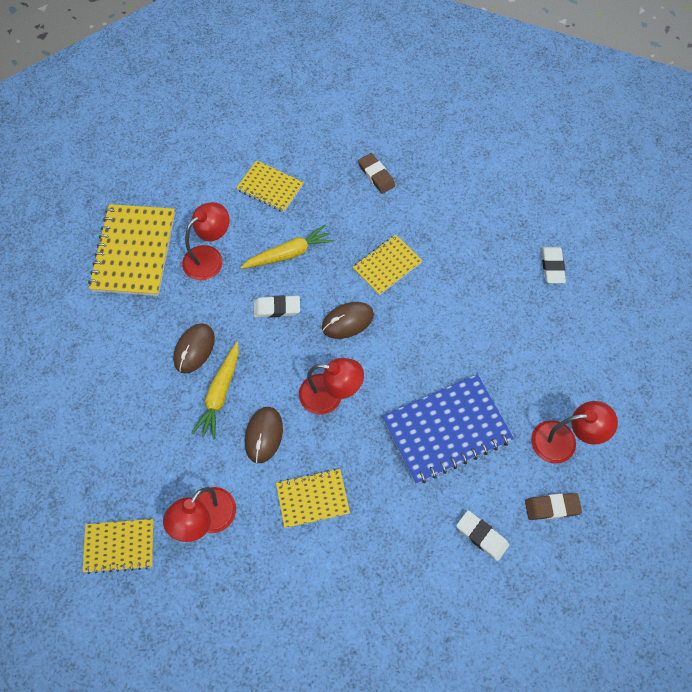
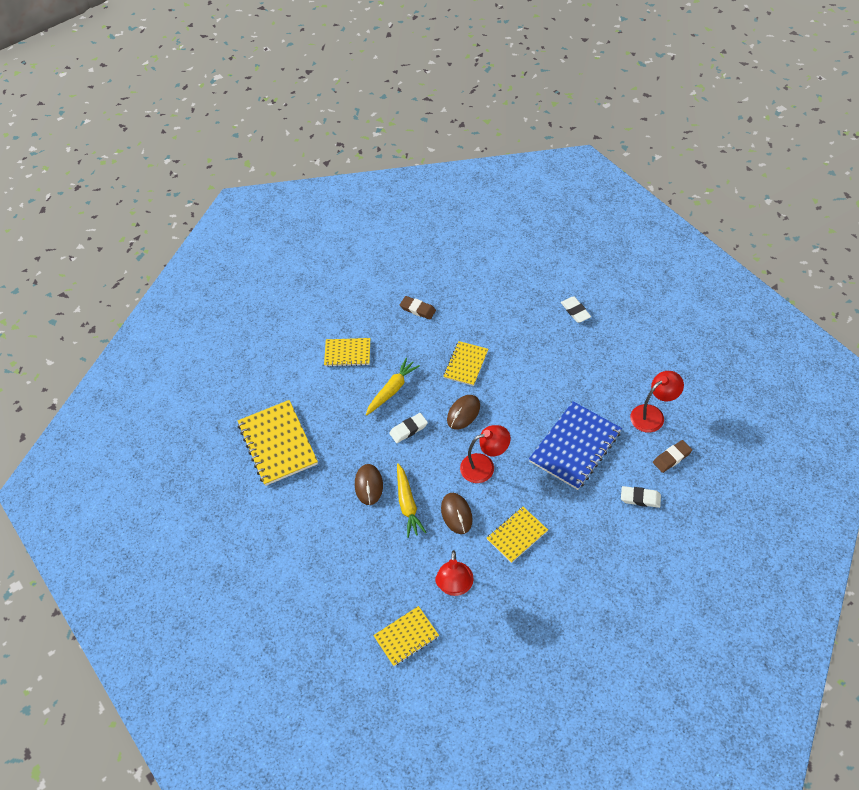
camera: 25 degrees left, 10 degrees down
(209, 257) = (336, 420): red lamp -> none

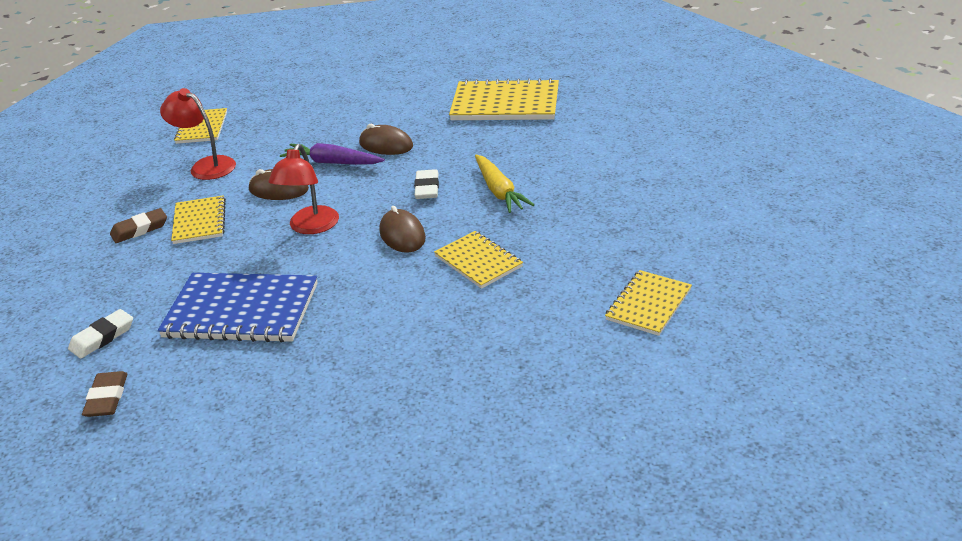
camera: 120 degrees right, 20 degrees down
(347, 353) = (594, 173): yellow notebook -> yellow notebook (648, 305)
(407, 504) = (332, 162): yellow carrot -> purple carrot
(418, 309) = (623, 249): brown eraser -> brown eraser (139, 229)
(575, 311) = (467, 417): white eraser -> none
(575, 446) = (241, 311): blue notebook -> blue notebook turned 60 degrees counterclockwise
(653, 414) = (188, 413): red lamp -> none

